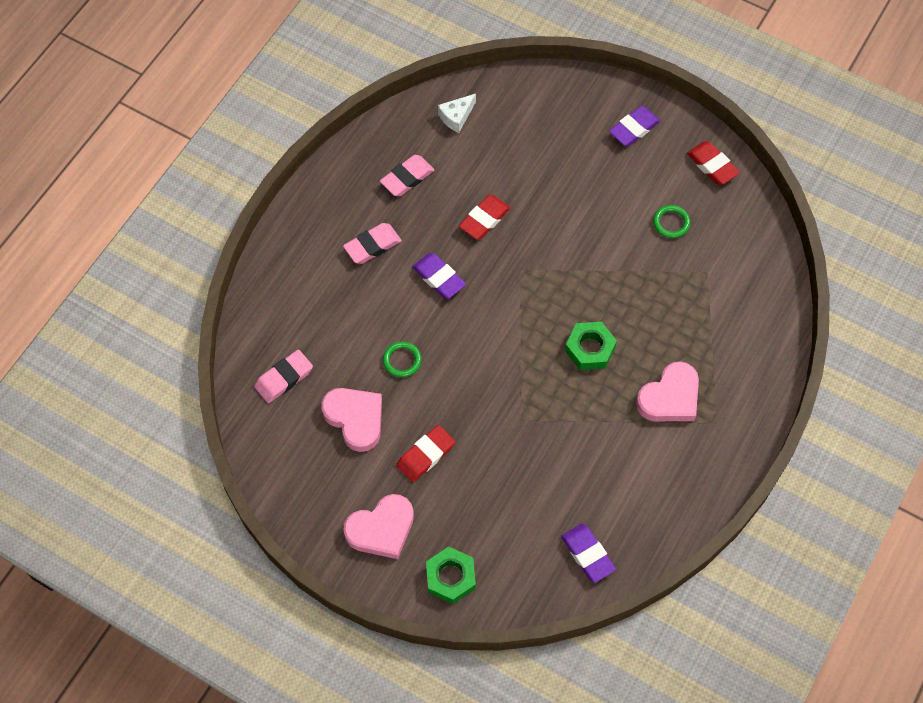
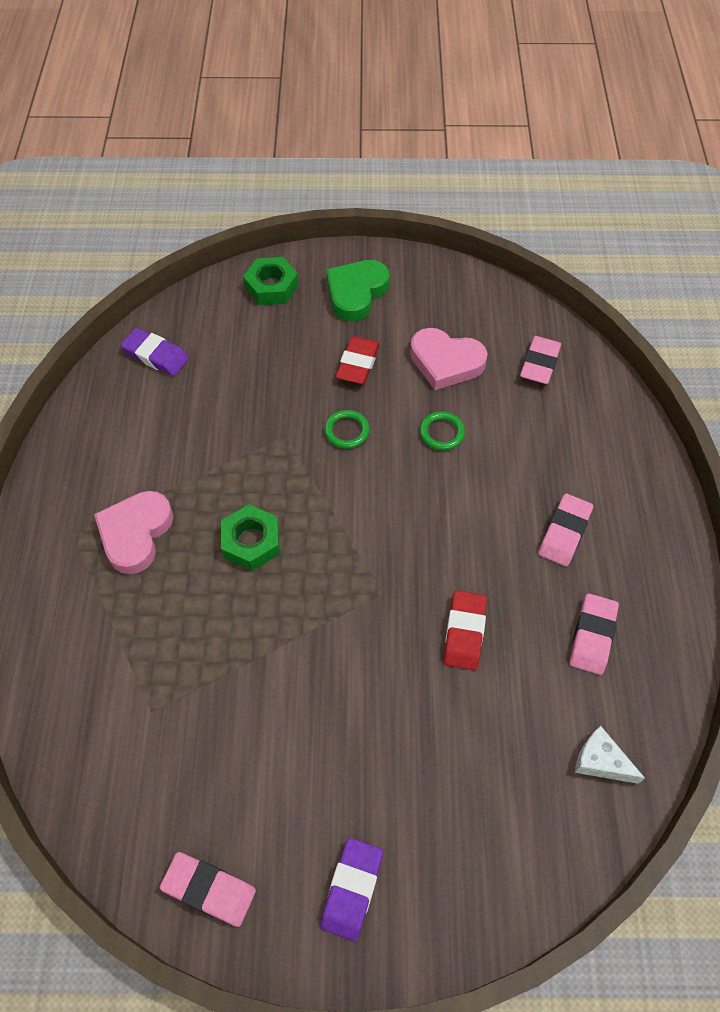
camera: 150 degrees right, 5 degrees down
(381, 529) = (356, 293): pink heart -> green heart
(439, 278) = (466, 534): purple eraser -> none
(456, 117) = (600, 761): white cheese -> white cheese turned 75 degrees counterclockwise
(671, 223) = (228, 758): green ring -> green ring (346, 431)
(712, 165) = (209, 889): red eraser -> pink eraser

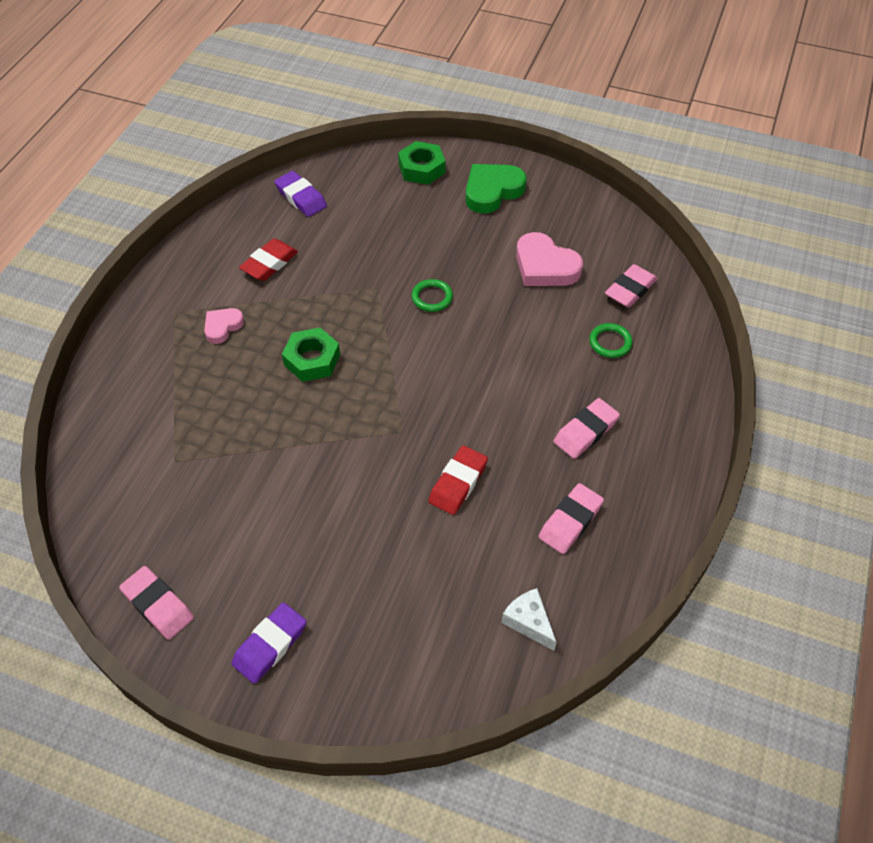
camera: 20 degrees right, 5 degrees down
(135, 534) = (222, 327): pink heart -> pink heart, size x0.58
(358, 363) = (467, 247): red eraser -> red eraser (269, 263)
(441, 433) = (514, 321): green ring -> green ring (610, 342)

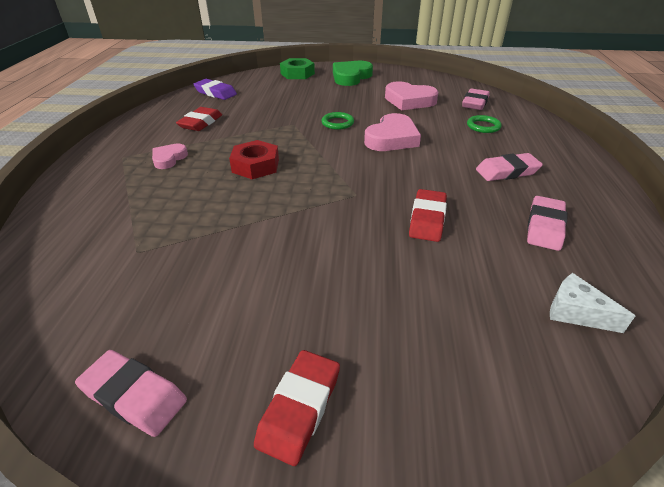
camera: 15 degrees left, 15 degrees down
(270, 645) = (299, 408): purple eraser -> red eraser
(312, 360) = (255, 166): green nut -> red nut
(484, 343) = (392, 138): none -> pink heart
(585, 431) = (507, 171): pink eraser -> pink eraser turned 45 degrees clockwise

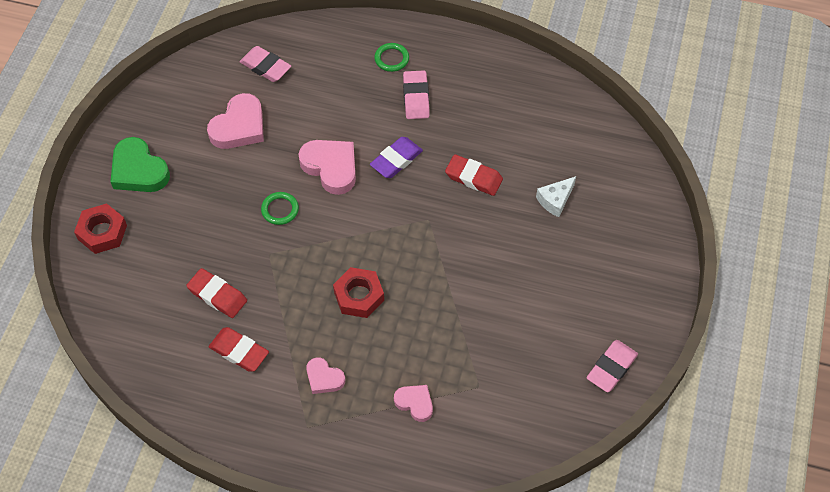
camera: 80 degrees left, 20 degrees up
(128, 209) = (415, 403): none -> pink heart
(215, 93) = (143, 337): purple eraser -> purple eraser (396, 160)
(297, 74) = (102, 232): green nut -> red nut
(299, 408) = (628, 285): red eraser -> red eraser (217, 295)
(483, 126) = (325, 81): green ring -> green ring (391, 59)
(544, 227) = (497, 107): pink eraser -> none
(576, 312) = (580, 129): white cheese -> white cheese (555, 200)

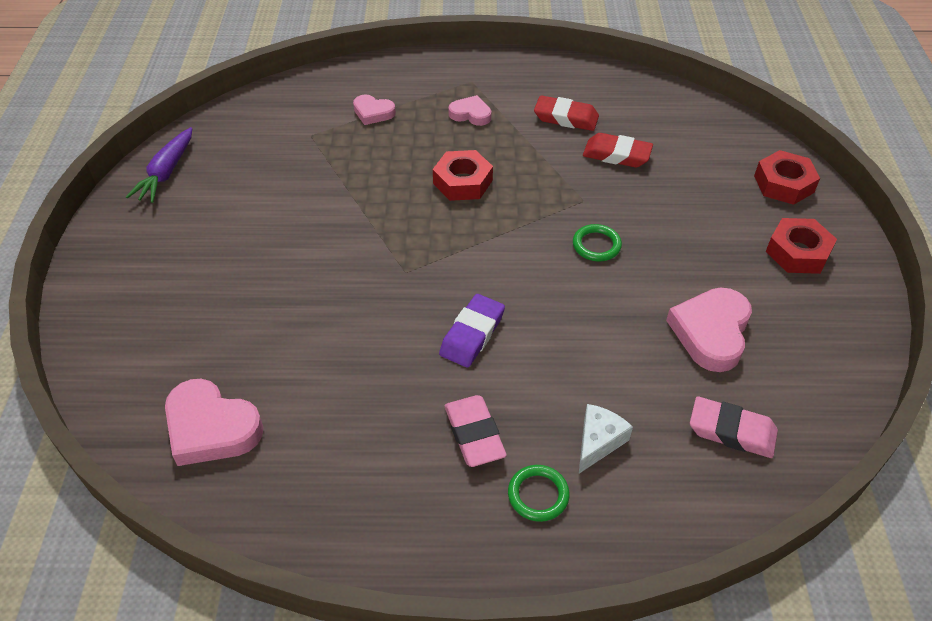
camera: 165 degrees right, 10 degrees down
(139, 170) = (798, 252): green heart -> red nut
(331, 167) = (557, 306): pink heart -> pink heart (211, 428)
(473, 177) = (357, 334): red eraser -> none
(555, 200) = (237, 328): white cheese -> white cheese (598, 442)
(611, 368) = (166, 173): pink eraser -> purple carrot

